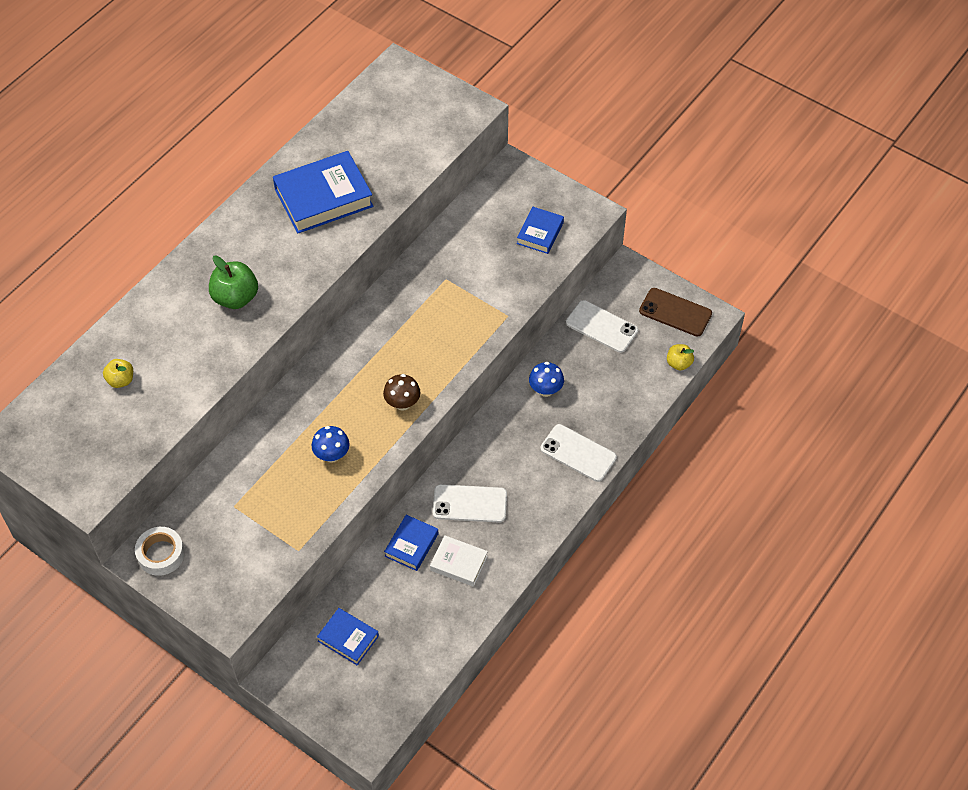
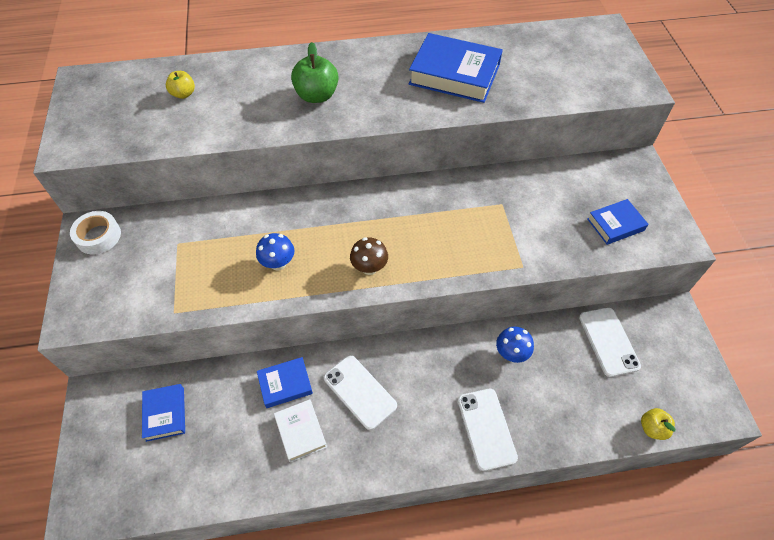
camera: 45 degrees right, 0 degrees up
(675, 312) = (689, 381): brown phone -> none

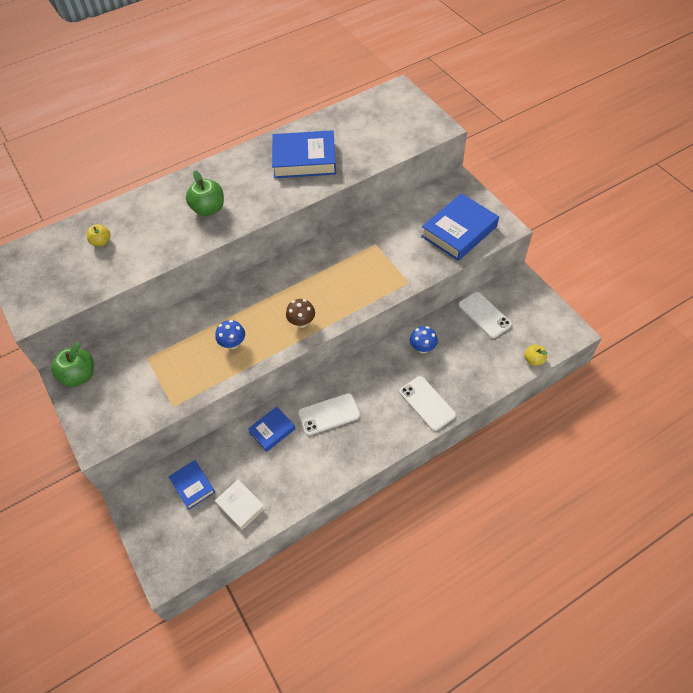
camera: 20 degrees left, 0 degrees up
(98, 236) = (79, 376): white tape -> green apple
(301, 432) = (300, 457): white book -> white book (240, 506)
(360, 391) = (328, 414): white phone -> white phone turned 45 degrees counterclockwise
(615, 224) = (459, 231): blue book -> blue book, size x1.83

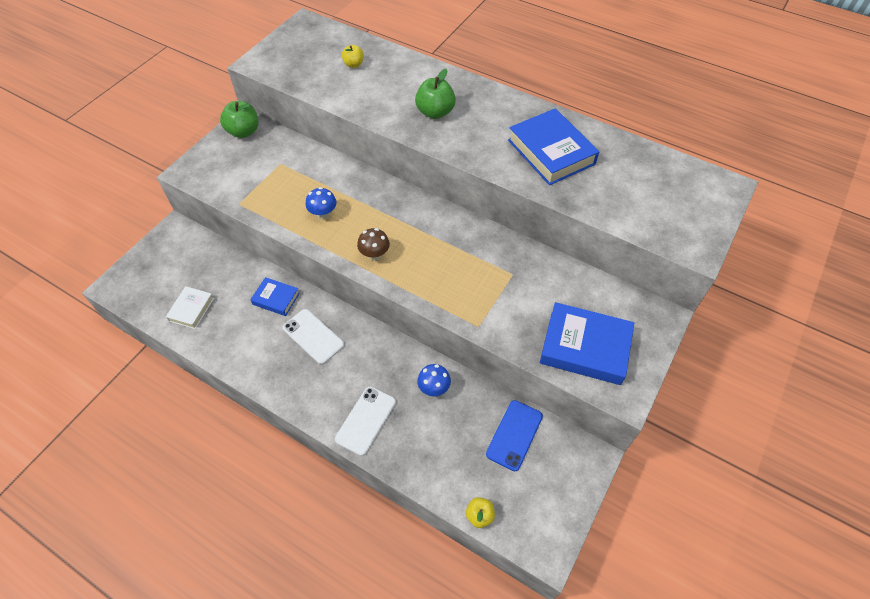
camera: 60 degrees right, 0 degrees up
(192, 486) = (199, 266): blue book -> none
(484, 315) = (514, 435): white phone -> blue phone

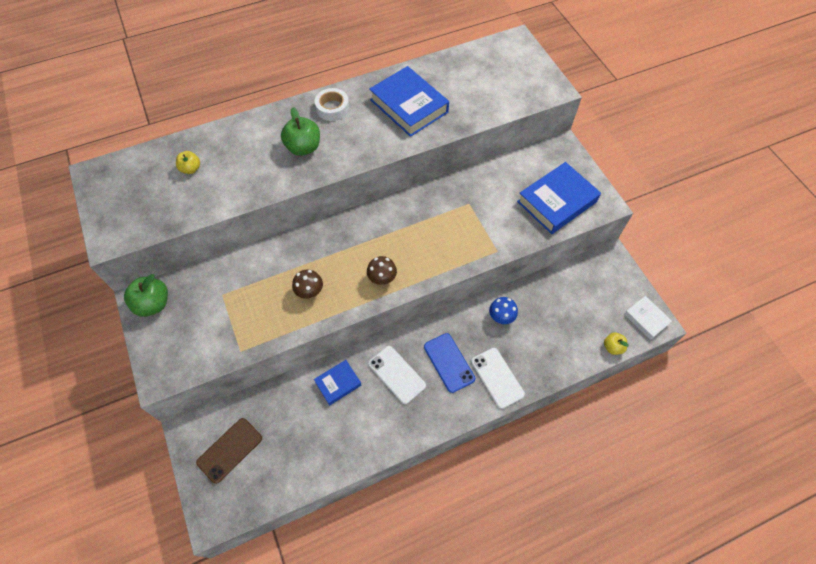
camera: 55 degrees left, 5 degrees up
(174, 263) = (230, 450): none -> brown phone
(191, 309) = (295, 459): white book -> white book (646, 319)
(313, 336) = (397, 374): white phone -> white phone turned 60 degrees clockwise
(323, 214) = (310, 292): blue mushroom -> brown mushroom
(495, 106) = (332, 108): none -> white tape
(514, 435) = (569, 290): blue phone -> blue phone (449, 362)
(551, 152) = (409, 106): blue book -> blue book turned 45 degrees clockwise

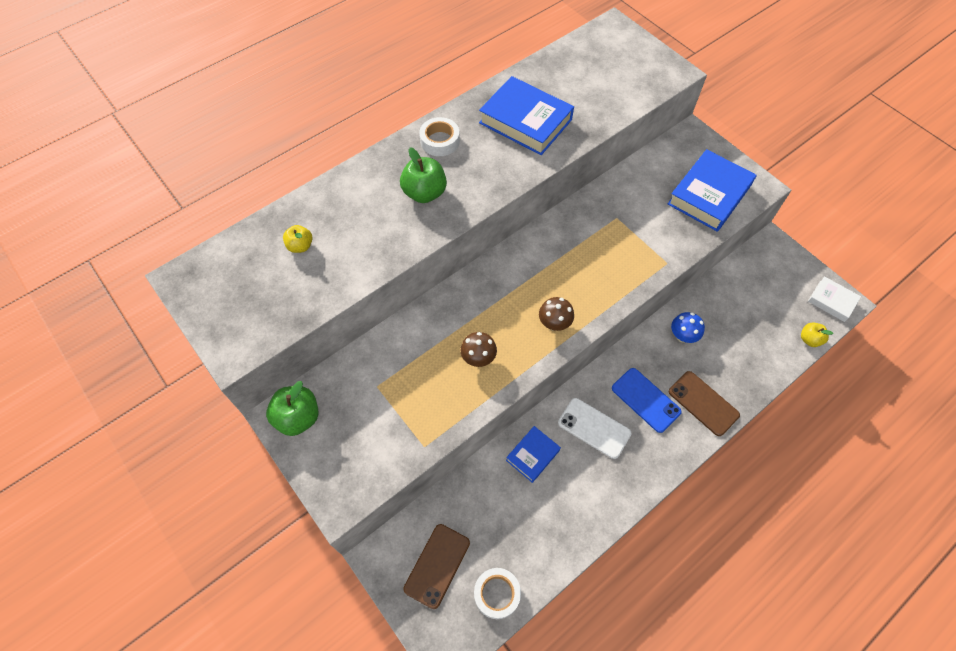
camera: 15 degrees left, 0 degrees up
(268, 486) = (497, 594): none -> white tape
(497, 377) = (703, 403): white phone -> brown phone

